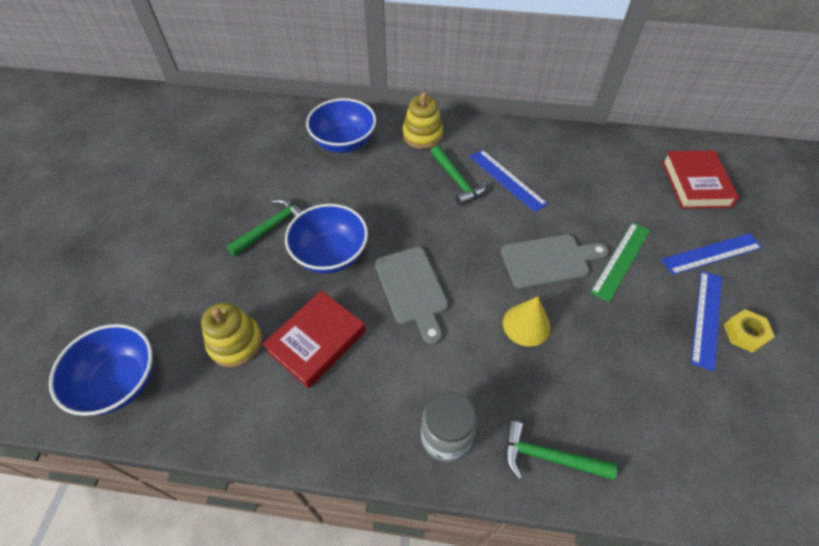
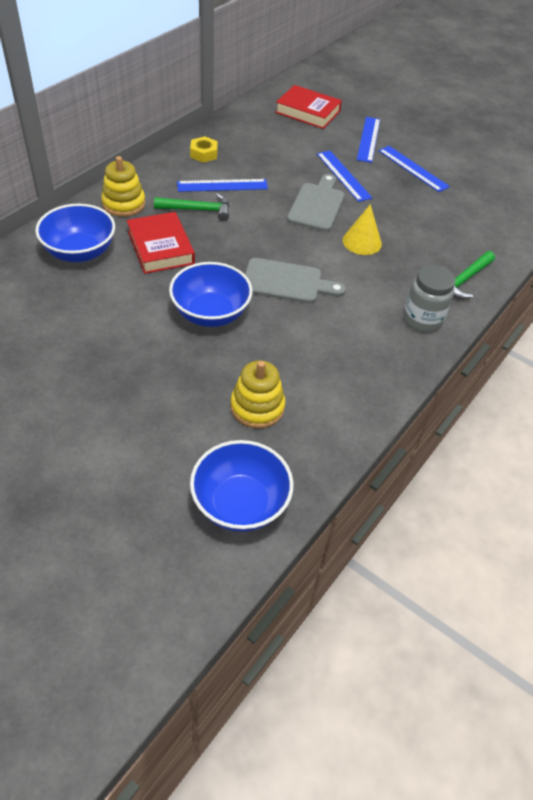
camera: 65 degrees left, 5 degrees down
(271, 227) = (143, 339): green hammer -> none
(316, 341) = (294, 355): red book -> red book (160, 247)
(620, 260) = (343, 175): green ruler -> blue ruler
(744, 333) = (433, 162): yellow nut -> yellow nut (204, 154)

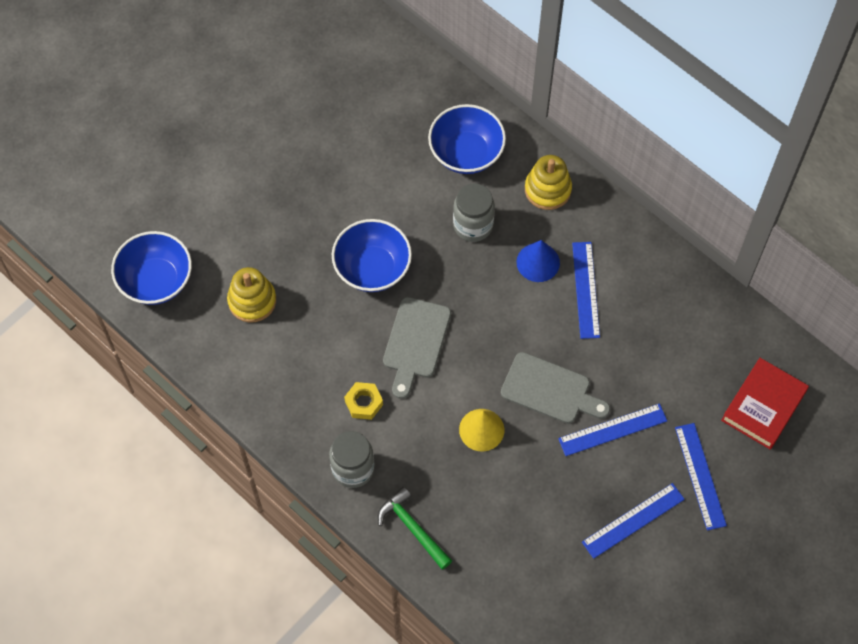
camera: 100 degrees right, 15 degrees up
(160, 247) = (473, 225): red book -> grey jar
(198, 210) = (538, 262): green hammer -> blue cone
(204, 154) = (651, 272): yellow nut -> yellow nut (364, 403)
(368, 139) = (700, 476): blue ruler -> blue ruler turned 60 degrees clockwise

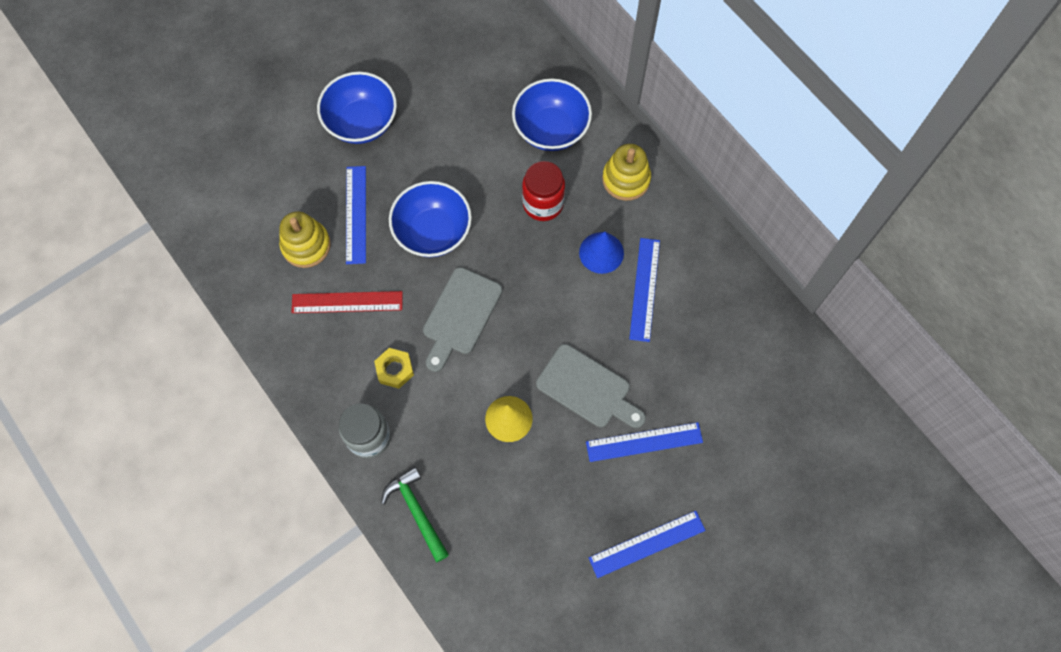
camera: 10 degrees right, 5 degrees up
(156, 280) = (216, 209): blue bowl -> blue bowl (361, 122)
(304, 348) = (347, 302): none -> red ruler
(473, 225) = (543, 204): grey jar -> red jar
(700, 476) = (726, 508): blue ruler -> blue ruler (355, 214)
(763, 406) = (807, 443): red book -> none

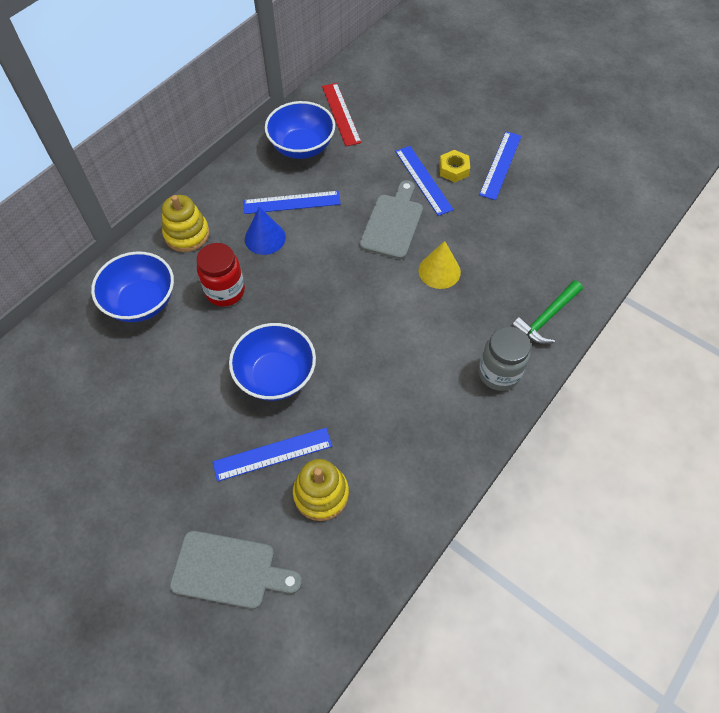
camera: 105 degrees left, 10 degrees down
(347, 302) = (373, 432): red ruler -> red ruler (341, 114)
(361, 122) = (157, 483): blue bowl -> blue bowl (302, 147)
(395, 370) = (428, 370): yellow nut -> yellow nut (454, 170)
(460, 315) = (357, 330): grey cutting board -> grey cutting board (229, 570)
(647, 543) = (500, 165): blue ruler -> blue ruler turned 60 degrees clockwise

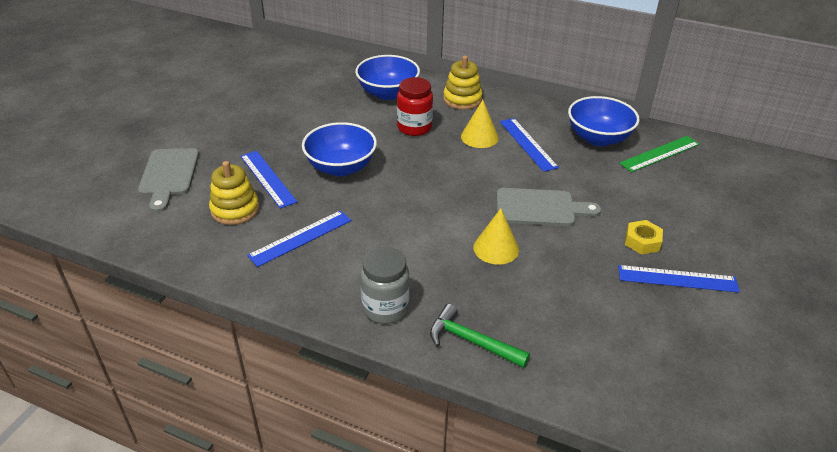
camera: 75 degrees right, 20 degrees down
(265, 238) = (479, 137): blue cone -> yellow cone
(341, 114) = (660, 154): red ruler -> green ruler
(423, 180) = (611, 221): blue ruler -> blue ruler (300, 237)

